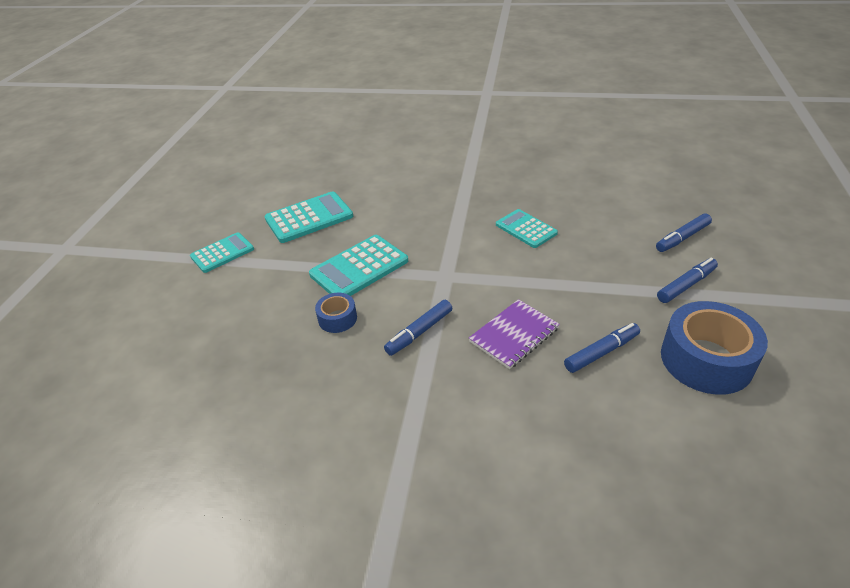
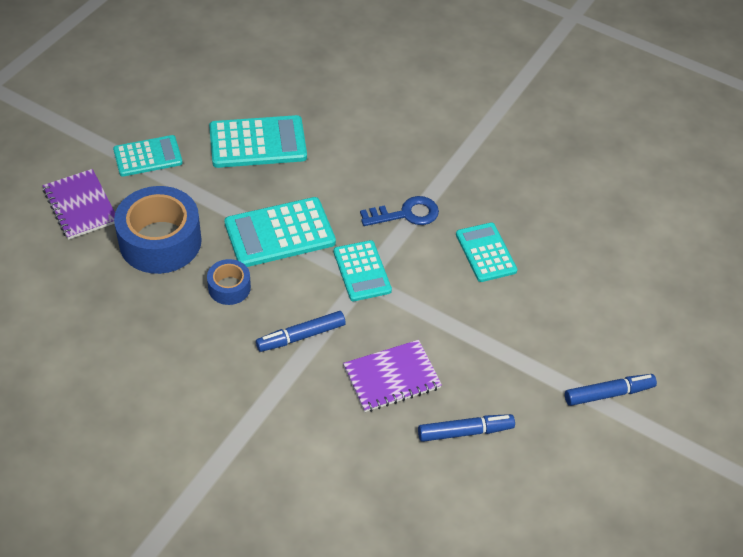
camera: 15 degrees right, 10 degrees up
(176, 304) = (80, 206): none -> purple notebook
(441, 271) = (362, 271): none -> turquoise calculator
(450, 225) = (406, 214): none -> blue key
(682, 238) = (651, 334): blue marker -> none
(706, 360) = (562, 482): blue tape -> blue tape (160, 241)

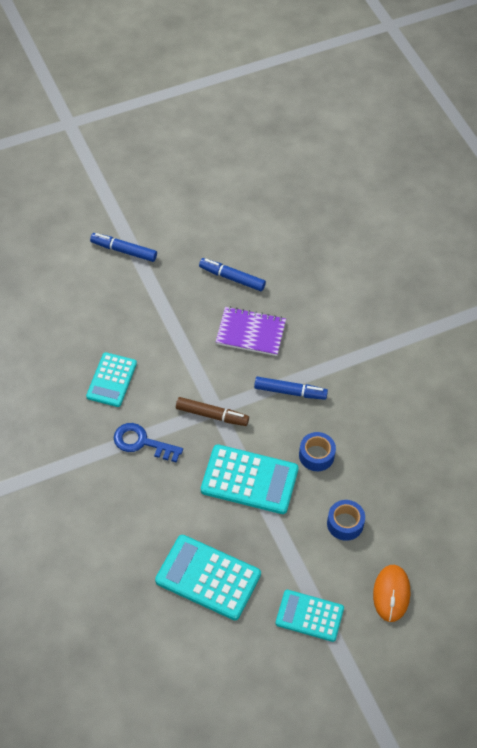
camera: 145 degrees left, 5 degrees up
(80, 206) = (391, 594): purple notebook -> orange mouse
(160, 241) = (345, 523): blue tape -> blue tape, size x0.50
(362, 271) = (212, 415): turquoise calculator -> brown marker

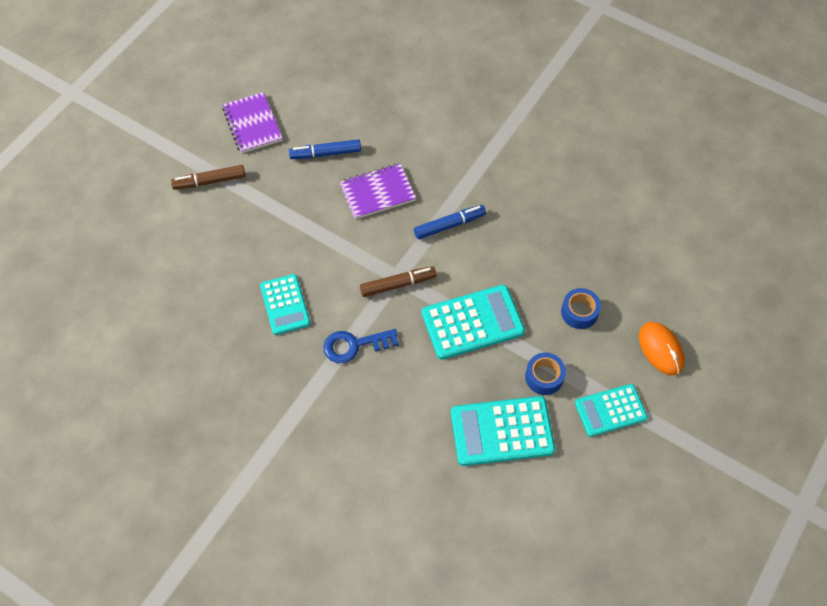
camera: 30 degrees left, 5 degrees up
(124, 250) = (209, 181): blue marker -> brown marker
(190, 222) = (252, 124): none -> purple notebook
(316, 455) = (512, 267): blue tape -> blue tape (544, 377)

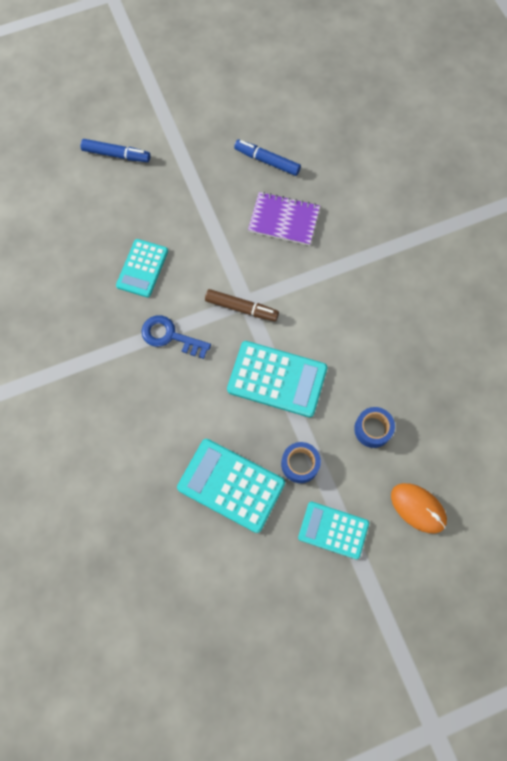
camera: 35 degrees right, 10 degrees up
(209, 181) = (160, 130): brown marker -> none
(252, 124) = (228, 101): purple notebook -> none
(449, 225) = (321, 284): blue marker -> blue marker (116, 155)
(660, 349) = (418, 508): orange mouse -> orange mouse turned 60 degrees counterclockwise

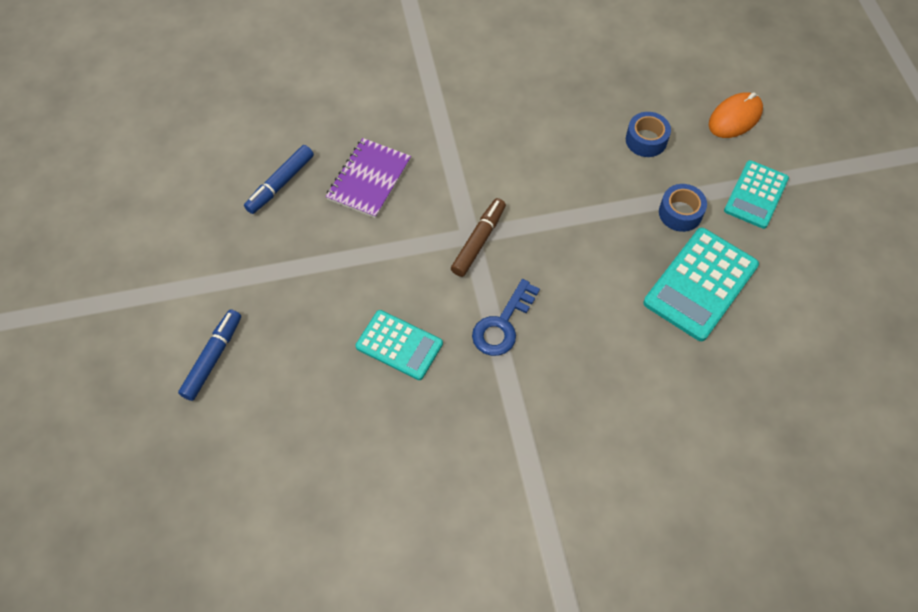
camera: 80 degrees left, 10 degrees down
(277, 379) = (576, 219): turquoise calculator -> none

